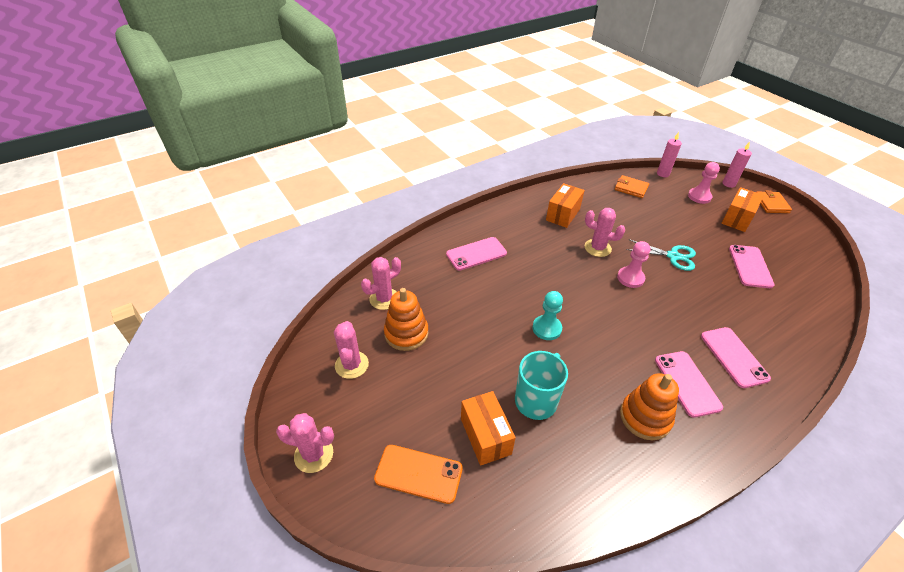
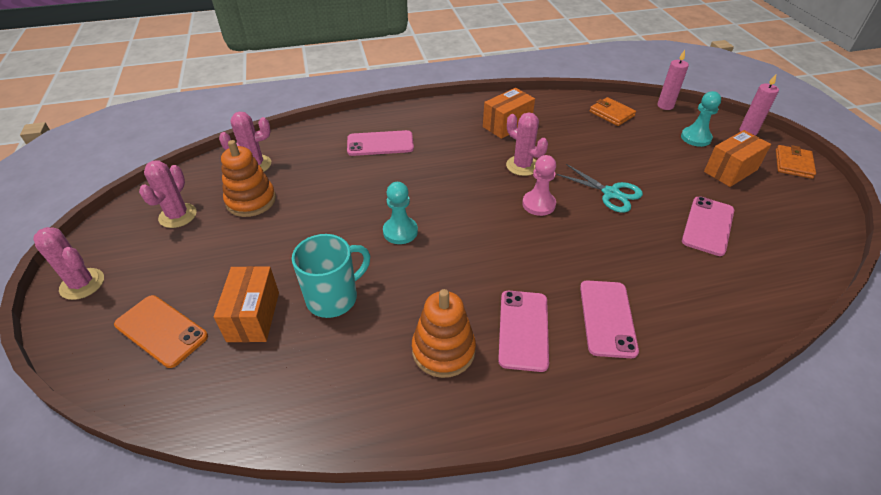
camera: 20 degrees right, 0 degrees up
(699, 197) = (695, 138): pink pawn -> turquoise pawn

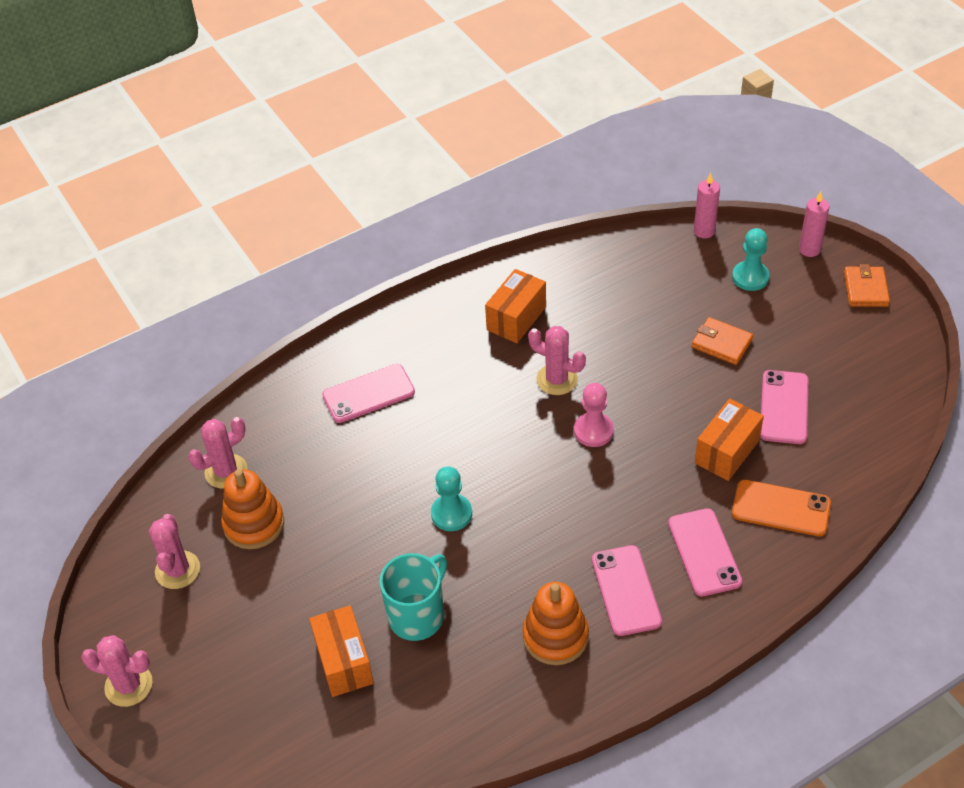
camera: 15 degrees left, 5 degrees up
(161, 331) = (256, 707): orange phone -> orange phone (781, 508)
(611, 114) = (641, 263): orange wallet -> orange wallet (721, 343)
(611, 193) = (670, 392): turquoise scissors -> none
(730, 170) = (797, 319): orange box -> orange box (727, 451)

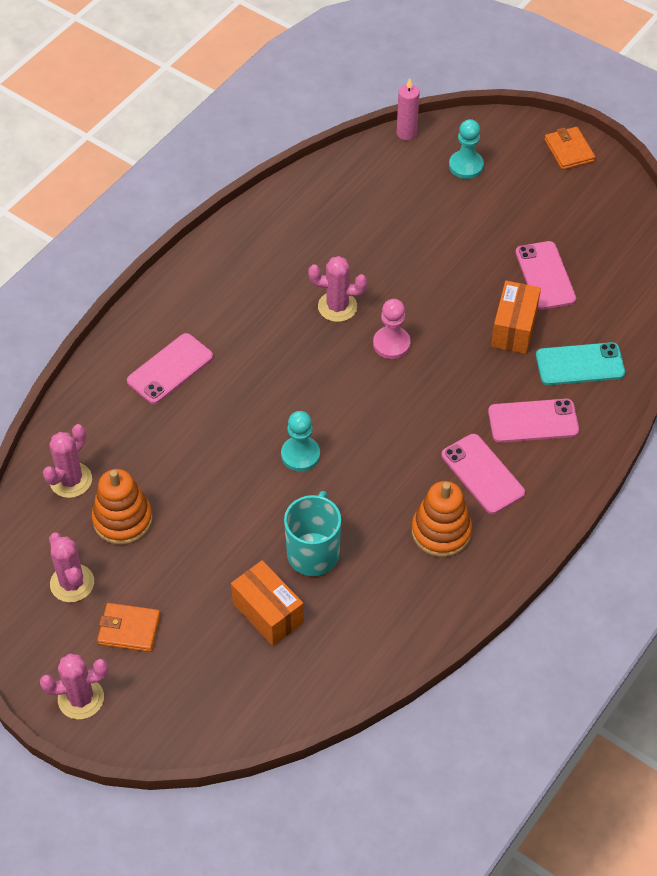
camera: 25 degrees left, 5 degrees up
(516, 318) = (274, 260): orange box -> none
(704, 552) = (533, 421): pink phone -> pink phone turned 60 degrees counterclockwise
(721, 343) = (467, 233): orange wallet -> orange wallet (129, 629)
(781, 508) = (580, 364): orange phone -> turquoise phone
(809, 249) = (506, 126): pink candle -> none

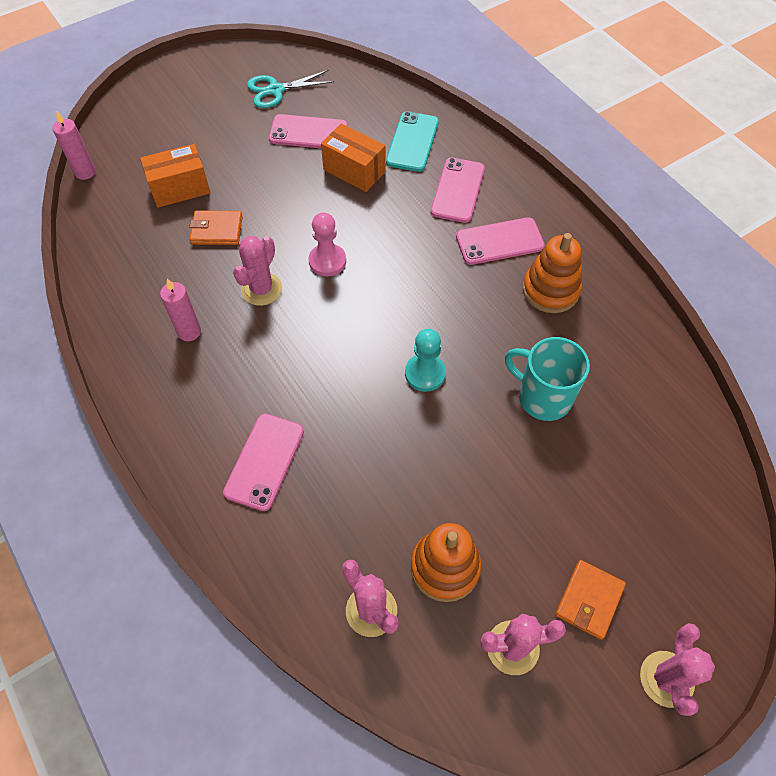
camera: 70 degrees left, 5 degrees up
(170, 369) = (264, 461): pink phone -> pink phone turned 45 degrees clockwise
(268, 613) = (601, 458): orange box -> orange box (180, 188)
(270, 273) = (189, 332): none -> pink candle
(466, 166) = (154, 144): turquoise pawn -> none
(569, 150) = (183, 74): orange wallet -> orange wallet (217, 230)
(589, 230) = (276, 90): none -> turquoise scissors

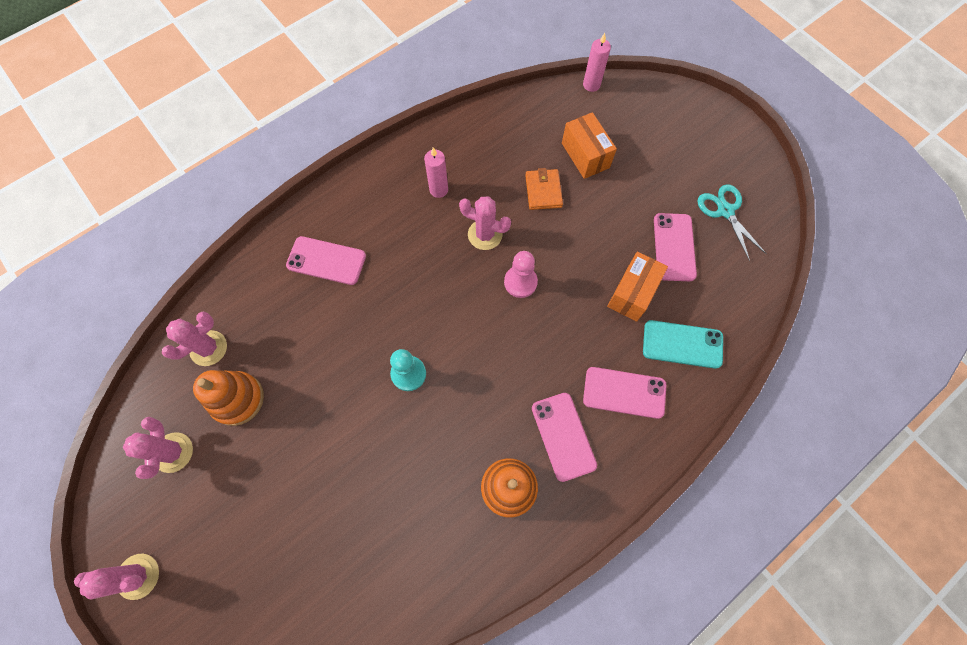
camera: 85 degrees right, 10 degrees up
(542, 397) = (389, 478): turquoise mug -> none
(589, 600) = (204, 514): orange wallet -> none

